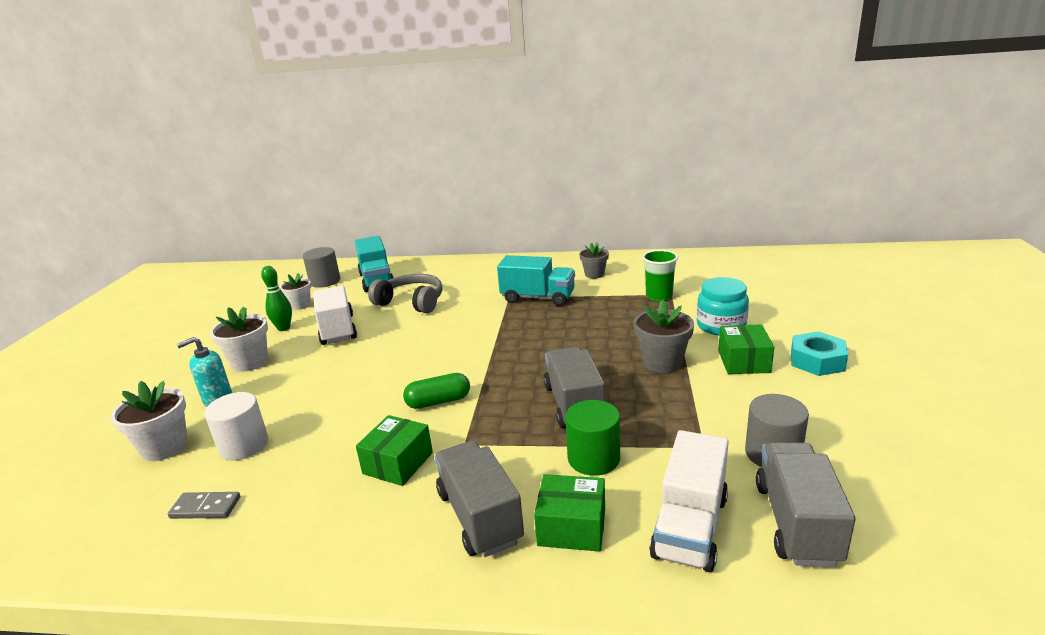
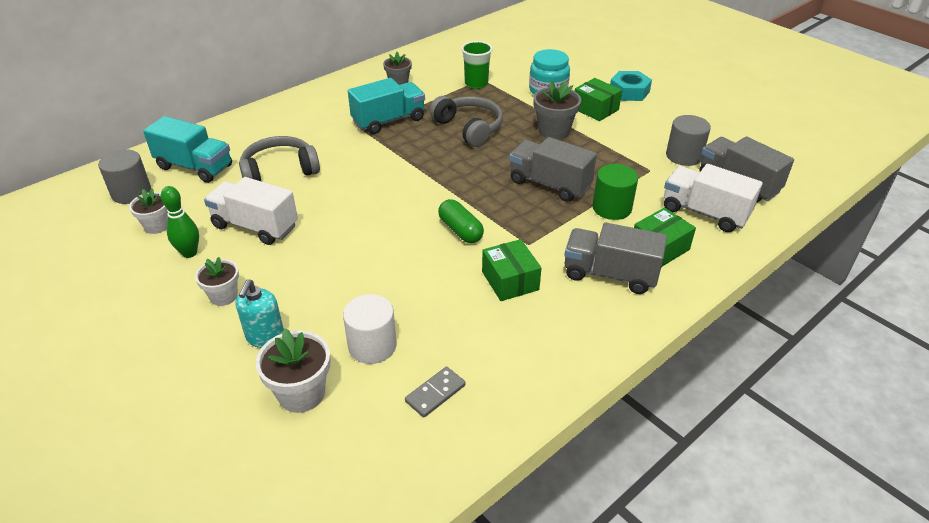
camera: 50 degrees left, 15 degrees up
(249, 362) = (224, 296): white flower pot -> white flower pot, size x0.66
(438, 401) = (460, 230): green capsule -> green capsule turned 60 degrees counterclockwise
(589, 328) = (469, 128): none -> grey headphones
(690, 526) = (704, 213): white truck -> white truck turned 150 degrees clockwise

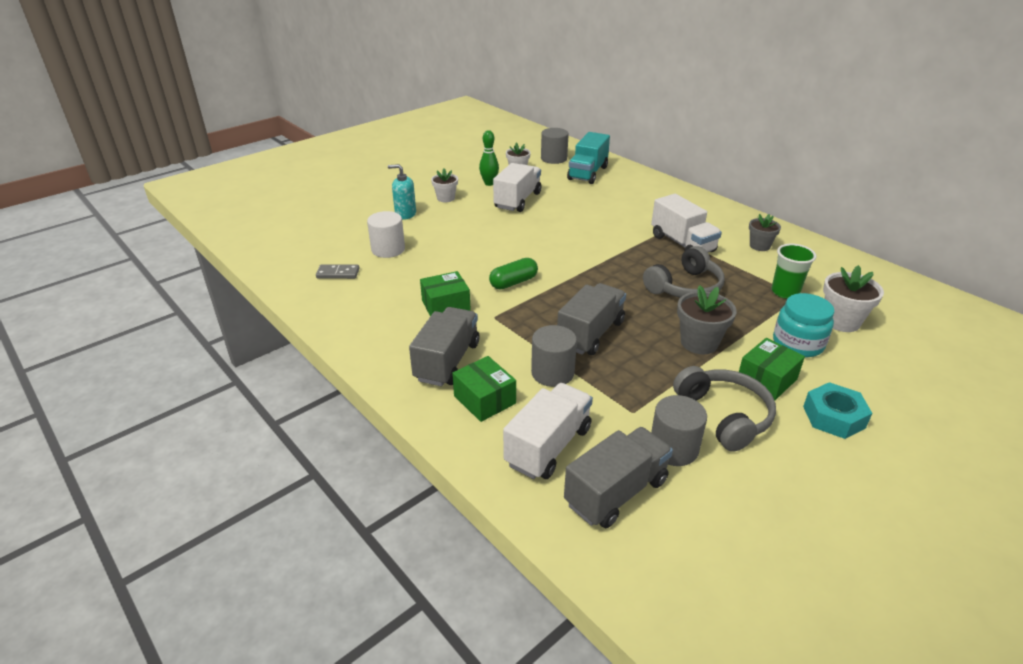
camera: 90 degrees right, 5 degrees down
(279, 171) = (588, 202): grey headphones -> grey headphones (724, 415)
(301, 393) = (355, 229): white flower pot -> white flower pot (841, 321)
(388, 121) = (682, 243): turquoise truck -> white truck
(435, 393) = (338, 273): grey domino -> grey domino turned 45 degrees counterclockwise
(612, 208) = (552, 373): green cylinder -> grey cylinder

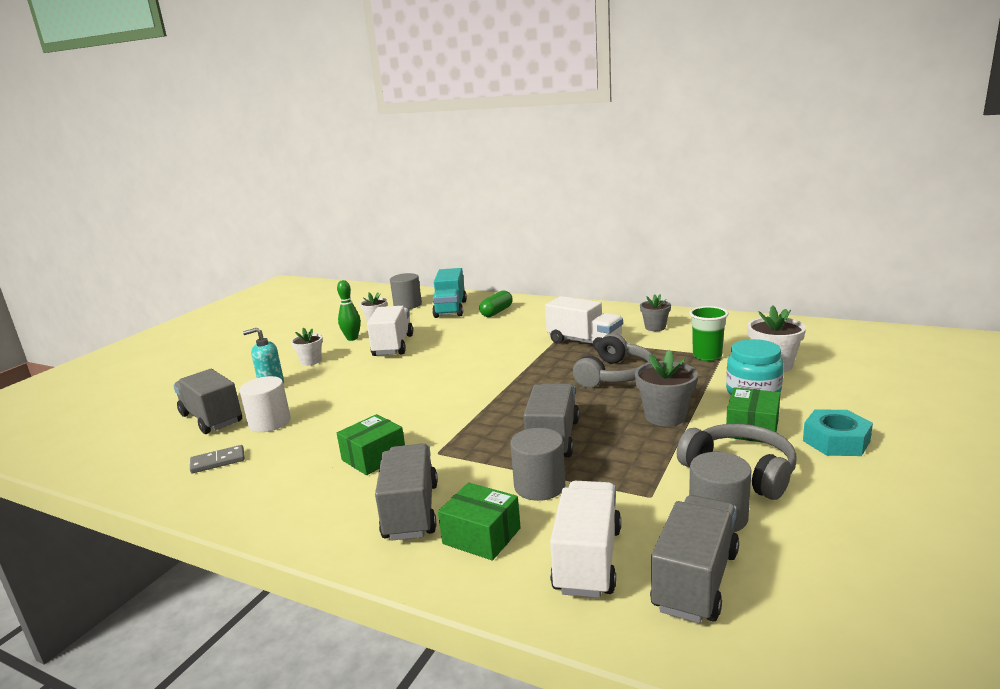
camera: 20 degrees left, 15 degrees down
(350, 233) = (211, 418): none -> grey truck
(513, 282) = (437, 416): green capsule -> green capsule (496, 312)

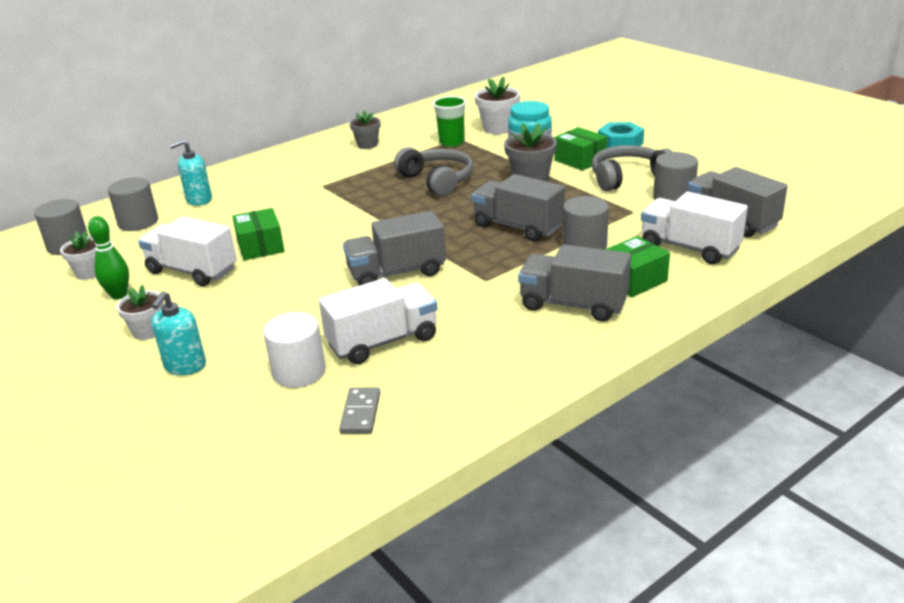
camera: 65 degrees left, 10 degrees up
(211, 418) = (226, 418): grey truck -> grey truck (397, 273)
(374, 457) = (460, 312): green box -> green box (260, 246)
(450, 309) = (138, 222): turquoise truck -> grey cylinder
(496, 312) = (199, 200): green capsule -> turquoise soap dispenser
(584, 342) = (351, 177): white truck -> white truck (383, 341)

